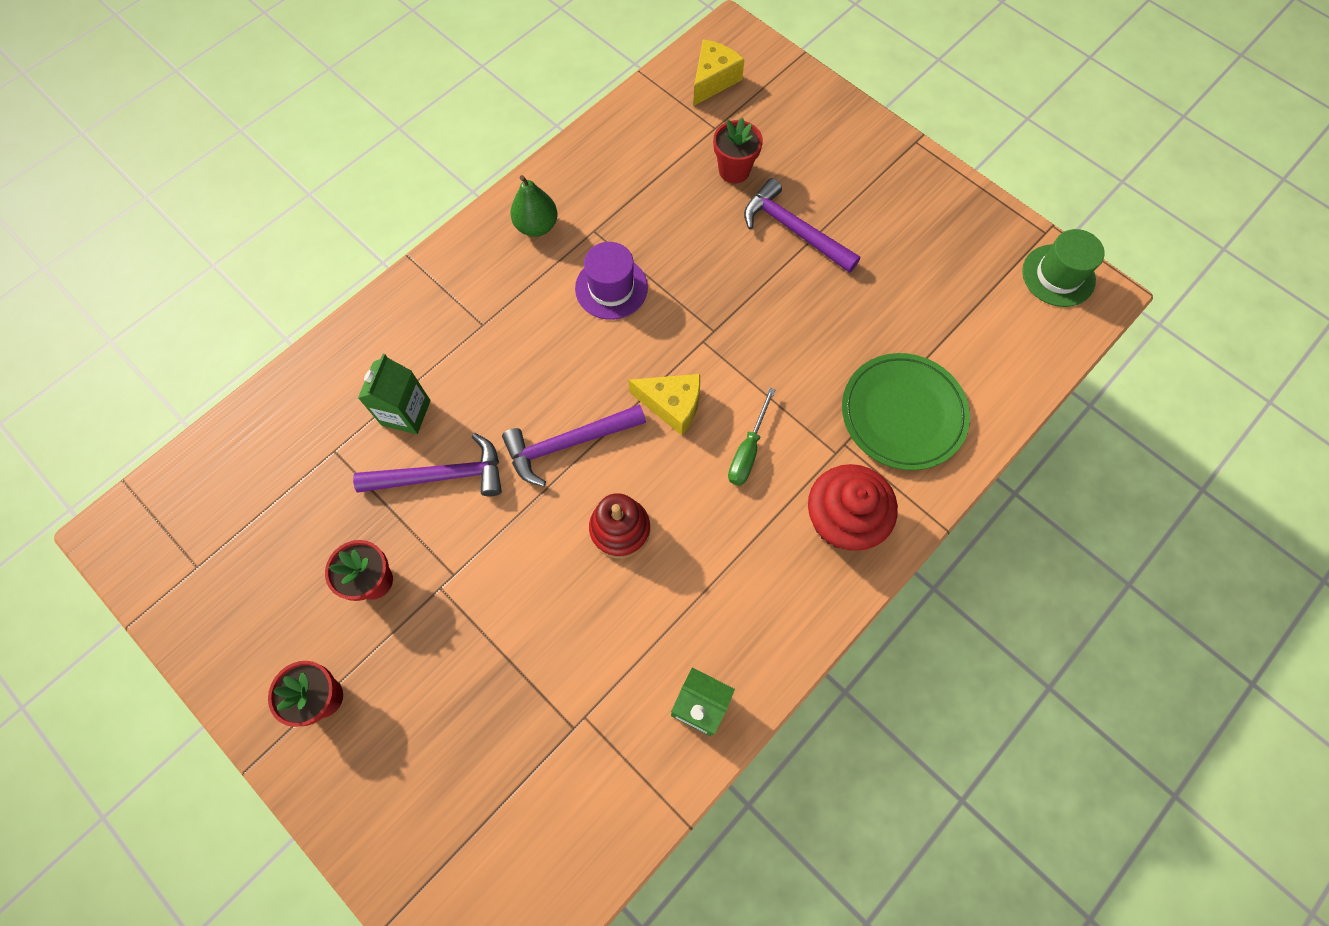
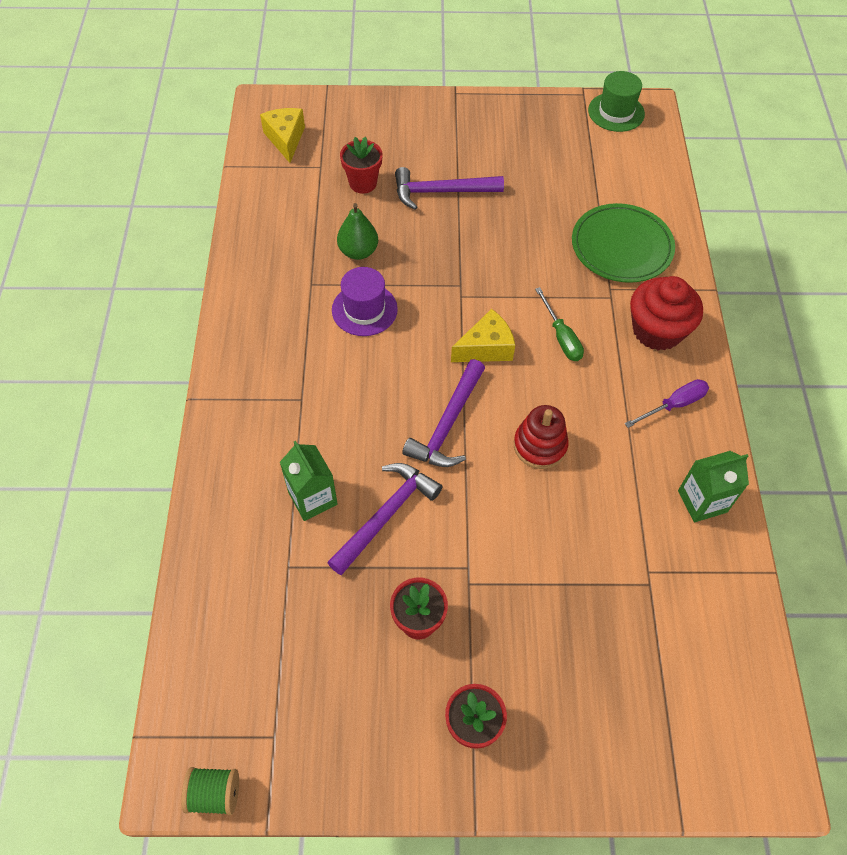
camera: 45 degrees left, 10 degrees down
(124, 569) = (215, 794): none -> green spool
(536, 226) = (266, 310): green pear -> green pear (358, 251)
(776, 600) = (674, 405): none -> purple screwdriver

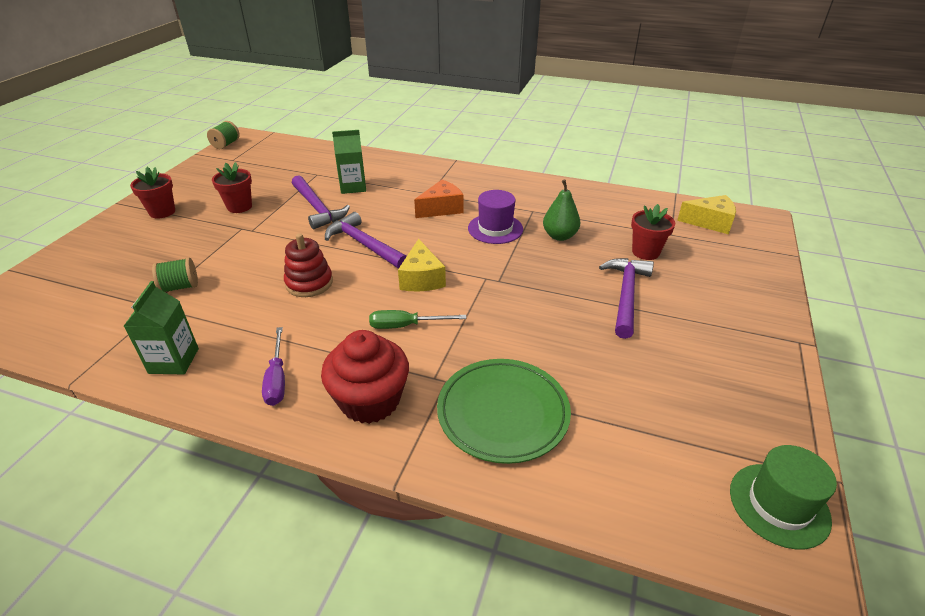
camera: 110 degrees right, 20 degrees down
(337, 373) = (441, 209): none -> orange cheese
(608, 574) = (180, 287): none -> green spool

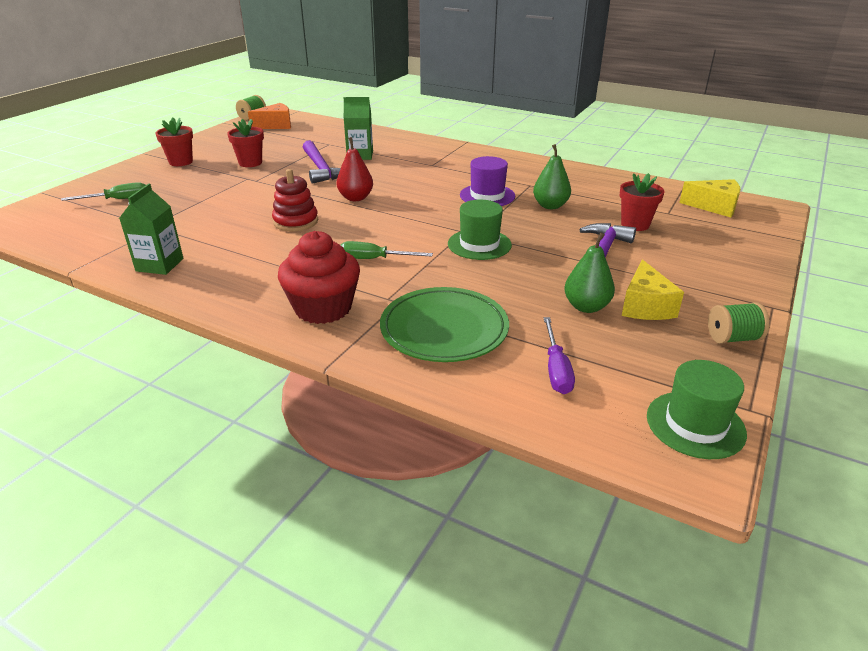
camera: 10 degrees right, 5 degrees down
(103, 272) = (117, 200): none -> green screwdriver
(180, 287) = (180, 215): green spool -> green spool (732, 338)
(277, 379) = (245, 285): purple screwdriver -> purple screwdriver (556, 369)
(364, 244) = (356, 198): purple hammer -> red pear
(421, 278) = (401, 227): yellow cheese -> yellow cheese (645, 306)
(441, 209) = (439, 177): orange cheese -> orange cheese (276, 125)
(505, 294) = (479, 244): none -> green hat
(632, 364) = (586, 307): none -> green pear

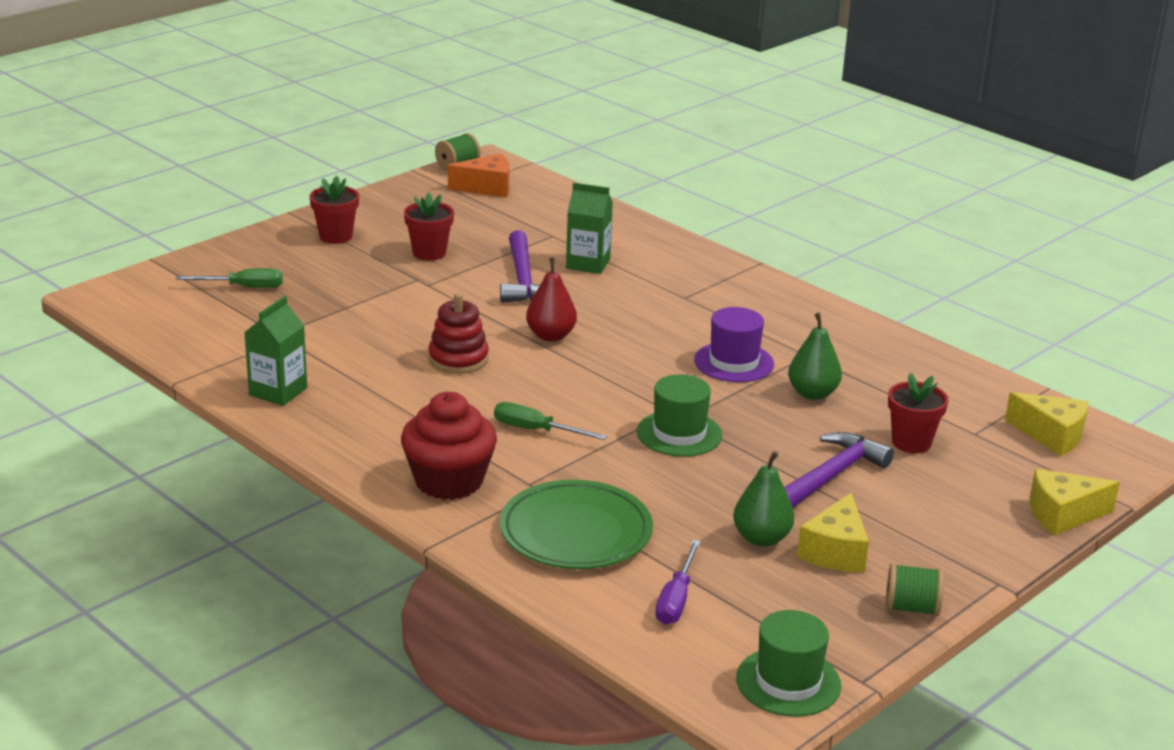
camera: 15 degrees right, 5 degrees down
(767, 252) = (1063, 515): none -> yellow cheese

